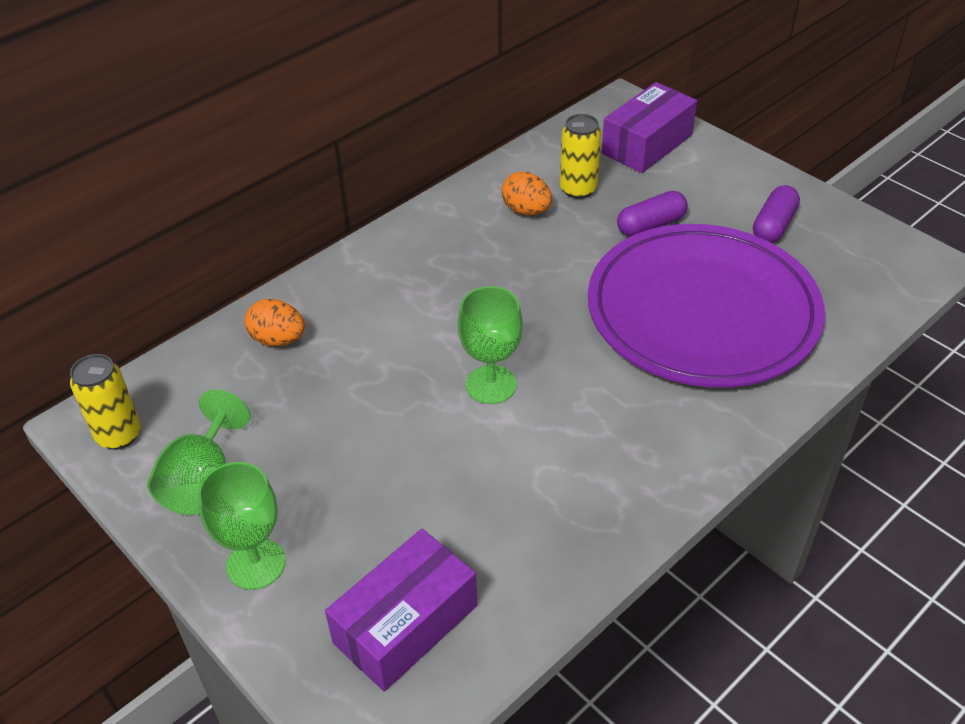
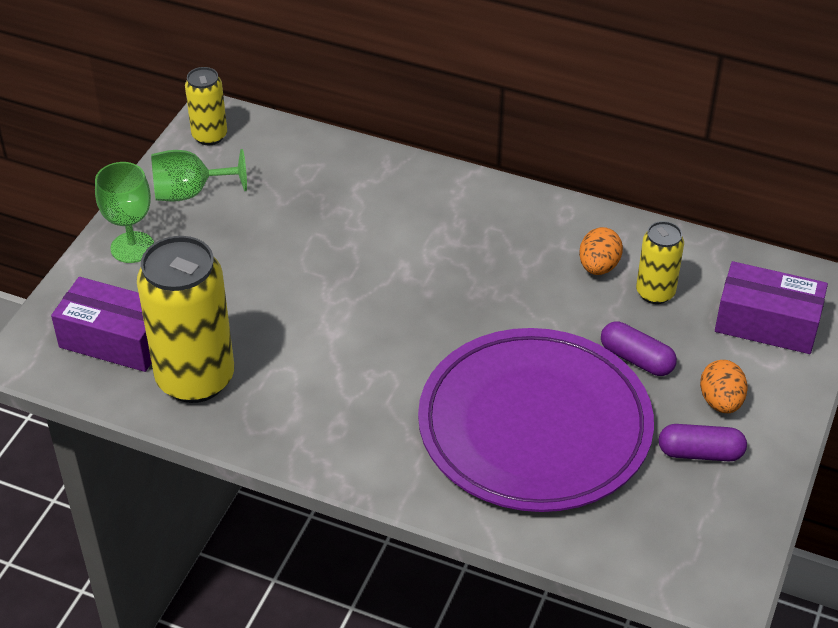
camera: 65 degrees right, 0 degrees up
(278, 339) = (344, 175): orange egg -> orange egg (720, 402)
(491, 384) = (363, 312): green goblet -> none
(513, 558) = (195, 379): none -> yellow can

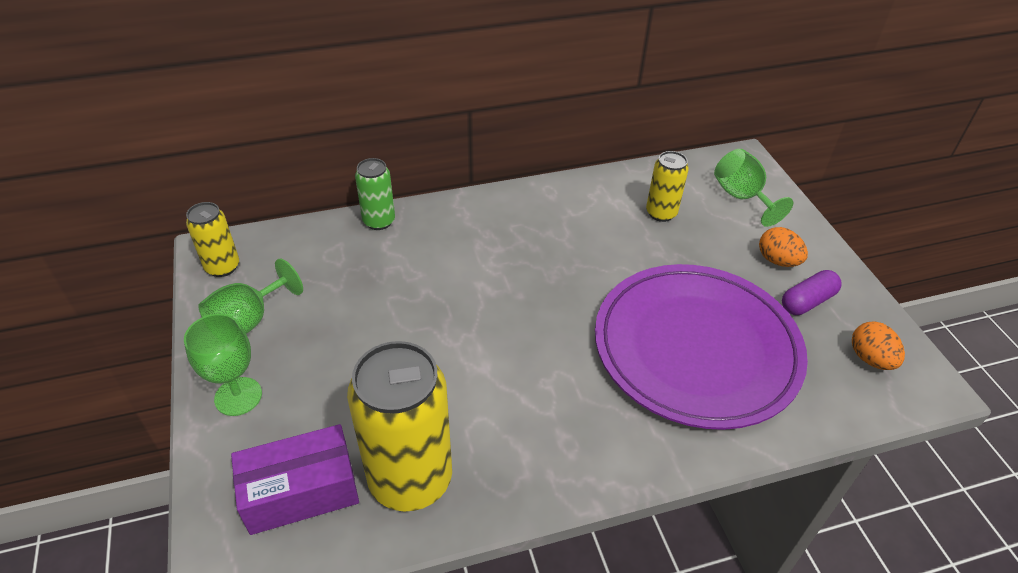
camera: 40 degrees left, 0 degrees up
(374, 161) = (379, 221): none -> green can
(598, 267) = (609, 215): orange egg -> orange egg (870, 359)
(636, 359) = (701, 262): purple capsule -> none
(767, 323) = (742, 197): purple box -> green goblet

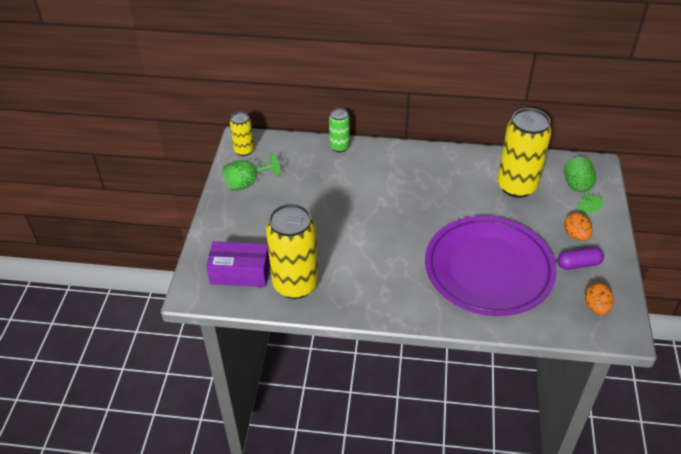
camera: 25 degrees right, 0 degrees up
(238, 396) = (227, 219): green goblet -> none
(661, 213) = (516, 186): yellow can -> yellow can, size x1.91

